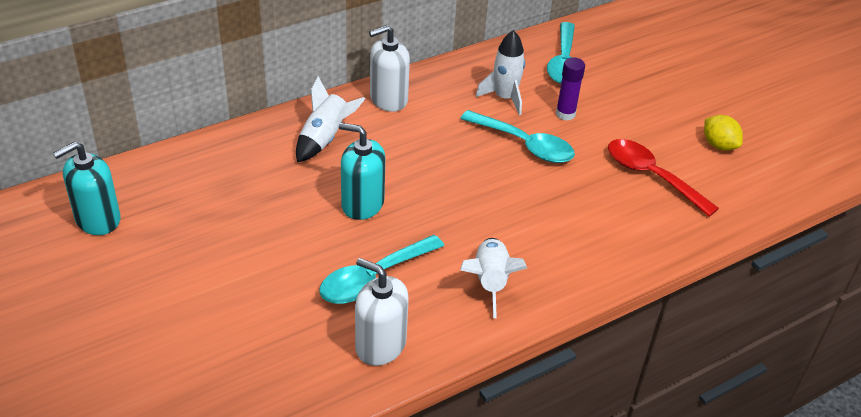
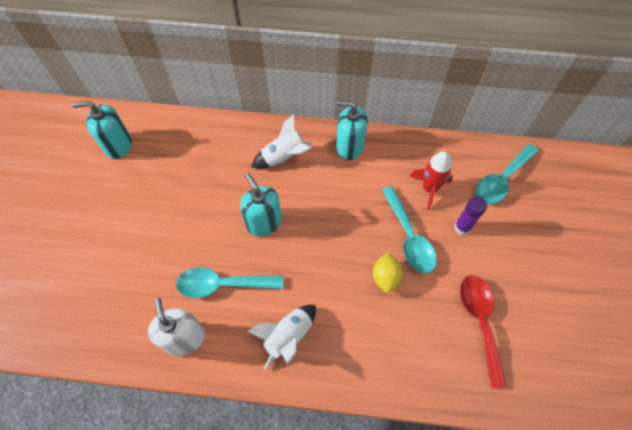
camera: 40 degrees right, 20 degrees up
(388, 99) = (349, 147): white soap dispenser -> turquoise soap dispenser
(505, 98) = (429, 188): white rocket -> red rocket
(719, 145) = (561, 327): yellow lemon -> yellow lemon (385, 277)

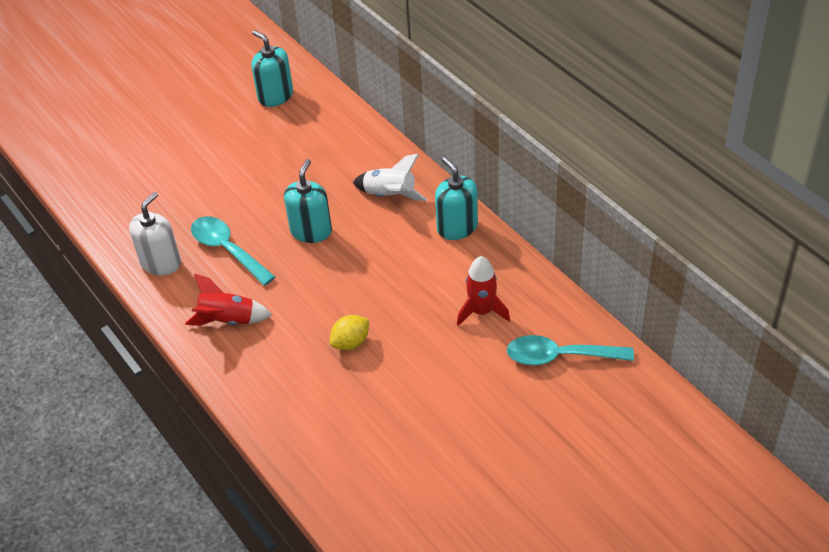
camera: 50 degrees right, 15 degrees down
(288, 336) = (228, 320): white rocket -> red rocket
(409, 237) = (410, 331): turquoise spoon -> none
(462, 227) = (467, 361): purple glue stick -> none
(480, 322) = (381, 435): red spoon -> none

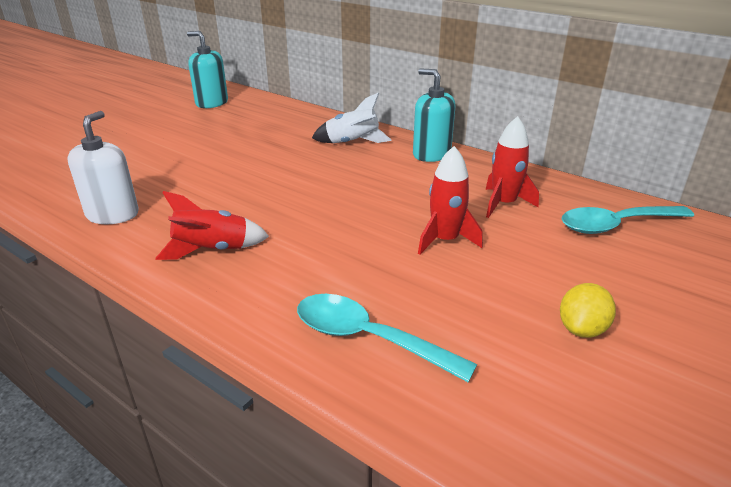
camera: 20 degrees left, 15 degrees down
(227, 250) = (193, 195): turquoise spoon -> turquoise spoon (368, 338)
(311, 231) = (284, 172): turquoise soap dispenser -> none
(351, 343) = (377, 248): yellow lemon -> yellow lemon (582, 329)
(407, 345) = (445, 240): none -> red rocket

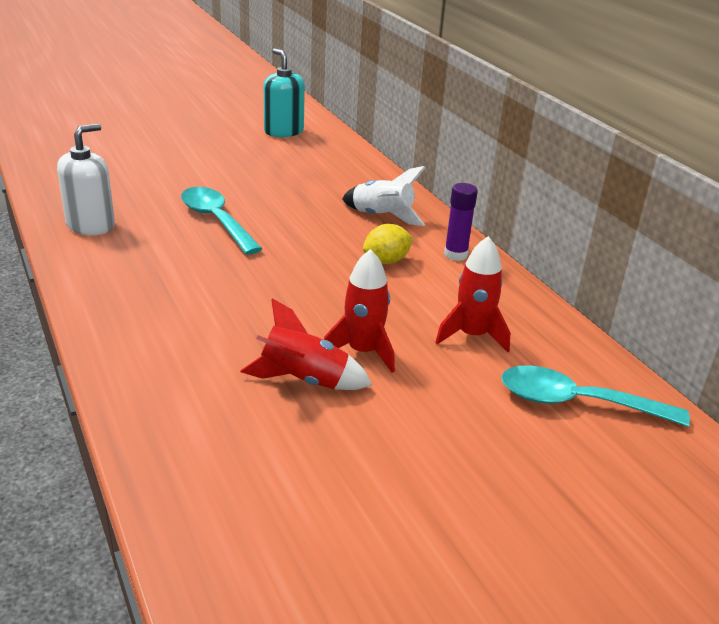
camera: 25 degrees right, 0 degrees up
(212, 250) = (140, 286): red rocket -> red rocket (304, 380)
(368, 338) = (190, 414): turquoise spoon -> turquoise spoon (216, 220)
(431, 154) = (455, 255): turquoise soap dispenser -> purple glue stick
(582, 329) = (399, 487): yellow lemon -> yellow lemon (386, 261)

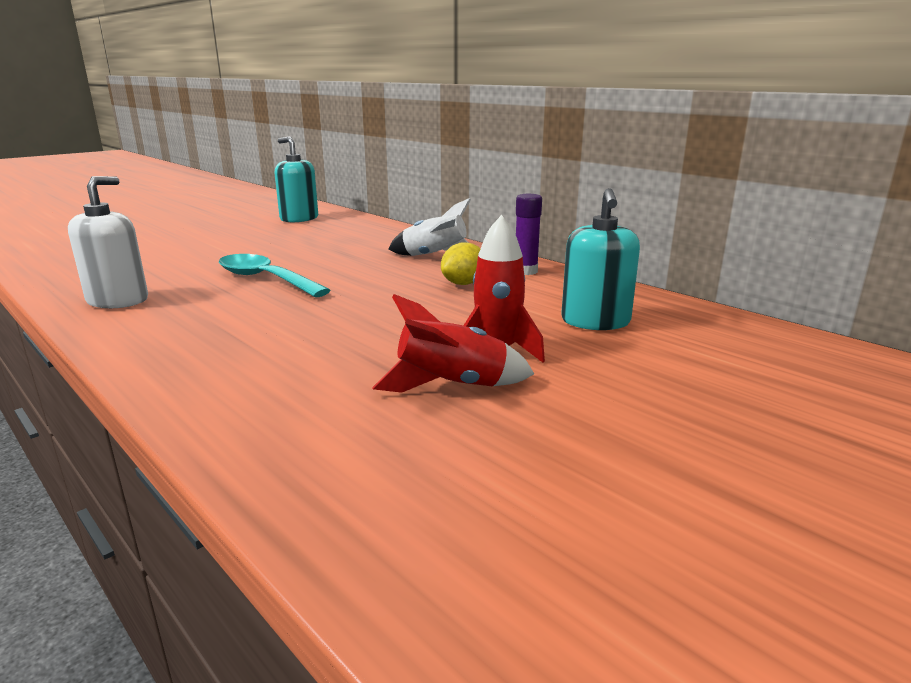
camera: 15 degrees left, 10 degrees down
(472, 335) = (595, 321): red rocket -> turquoise soap dispenser
(576, 402) = (745, 353): turquoise spoon -> none

